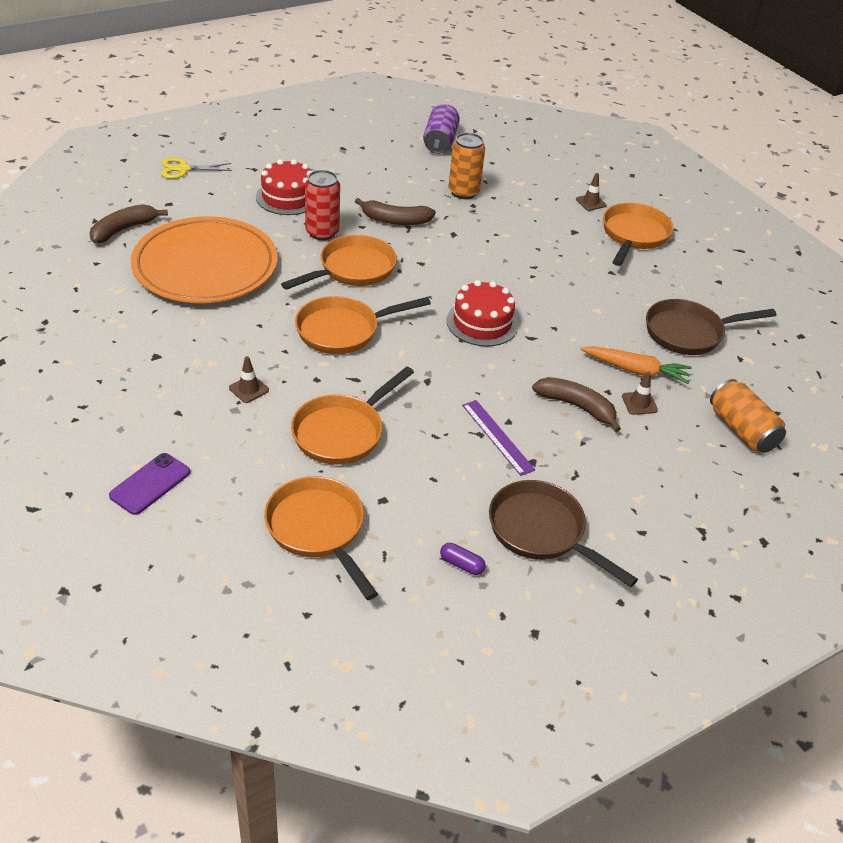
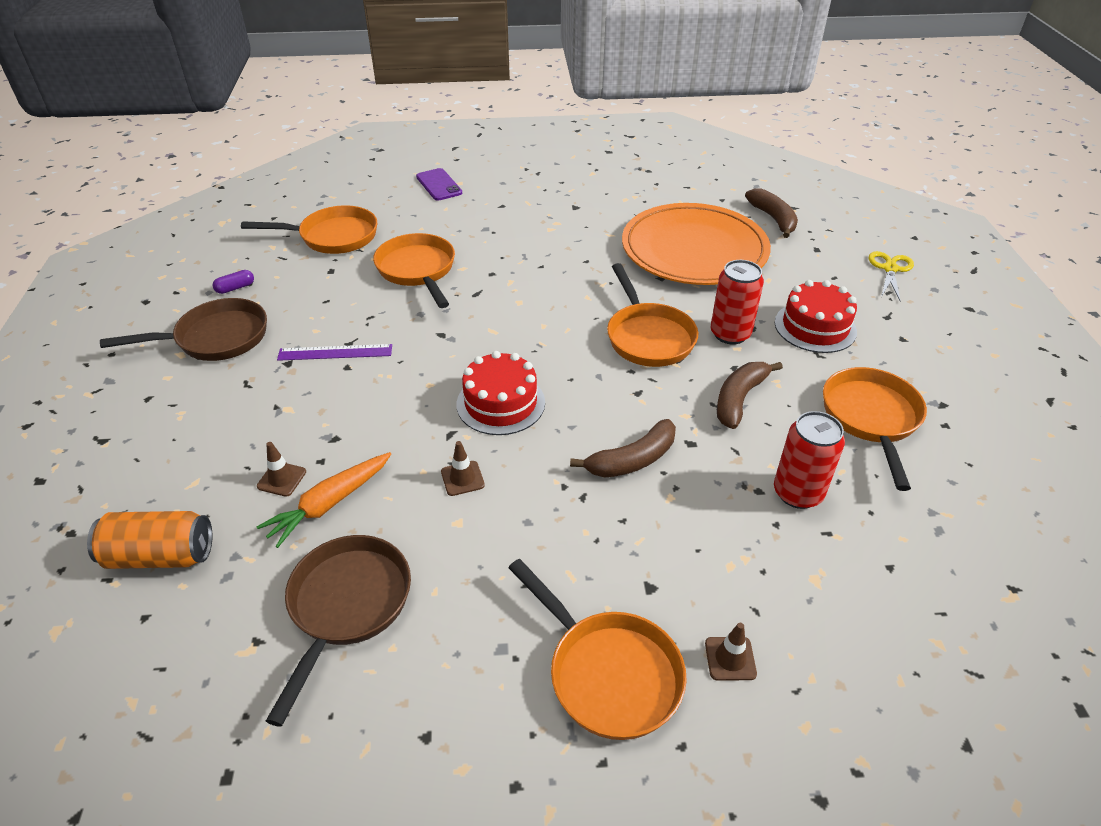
camera: 120 degrees right, 0 degrees up
(249, 389) = (504, 239): brown traffic cone -> brown traffic cone (462, 478)
(343, 330) = (548, 304): orange pan -> orange pan (871, 418)
(440, 142) = (966, 521): purple can -> none
(463, 192) = (797, 493): orange can -> red can
(576, 406) = (322, 424): brown banana -> brown banana (632, 460)

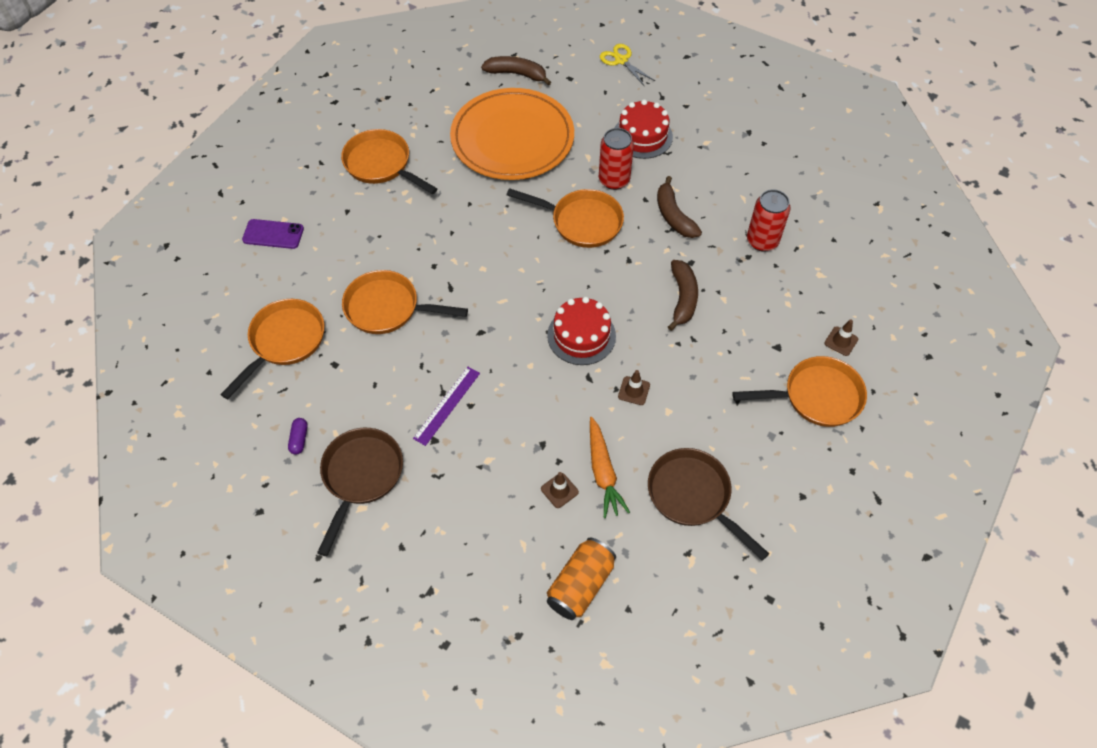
camera: 55 degrees left, 15 degrees up
(871, 418) = (735, 169): orange pan -> orange pan (381, 164)

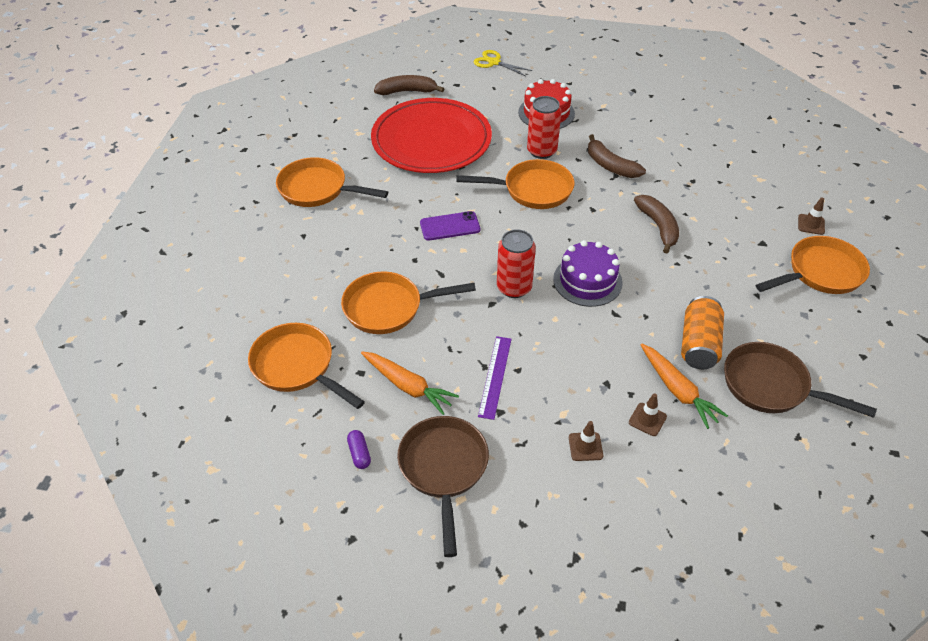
camera: 20 degrees left, 10 degrees down
(273, 234) = (237, 274): purple phone -> purple phone (450, 226)
(284, 341) = (297, 366): orange pan -> orange pan turned 60 degrees counterclockwise
(368, 390) = (408, 386): none -> orange carrot
(512, 138) = (431, 140): orange plate -> red plate
(580, 585) = (719, 500): orange can -> orange can (699, 344)
(581, 336) = (587, 281): red cake -> purple cake
(634, 391) = (662, 313): brown traffic cone -> brown traffic cone (585, 446)
(762, 241) = (697, 166): red can -> red can (514, 287)

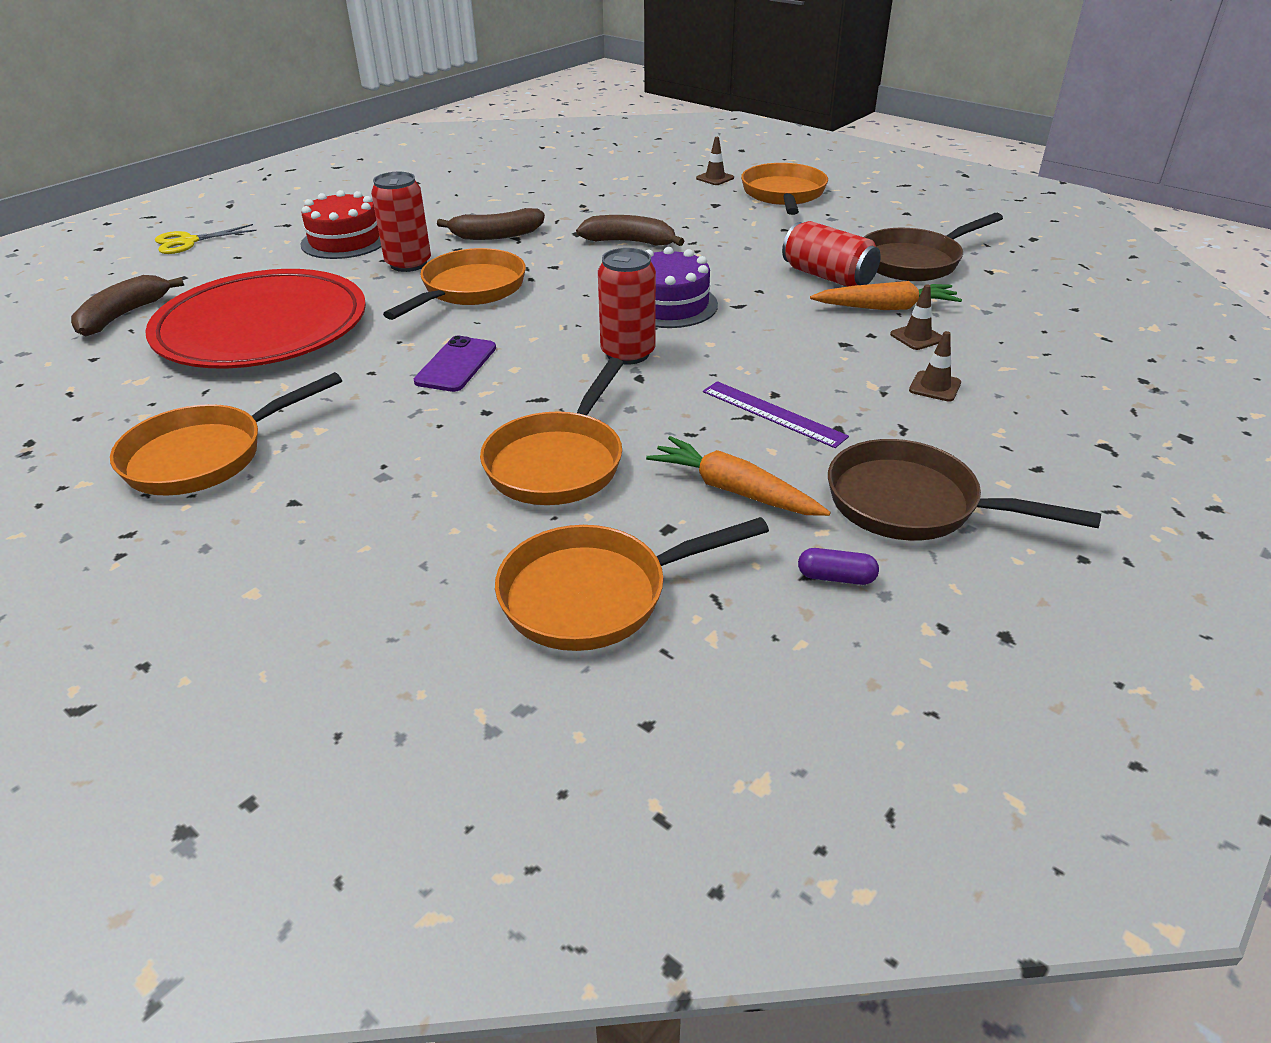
camera: 60 degrees left, 10 degrees down
(408, 386) = (733, 490): orange carrot -> orange carrot turned 120 degrees counterclockwise
(699, 344) = (828, 276): orange can -> red can

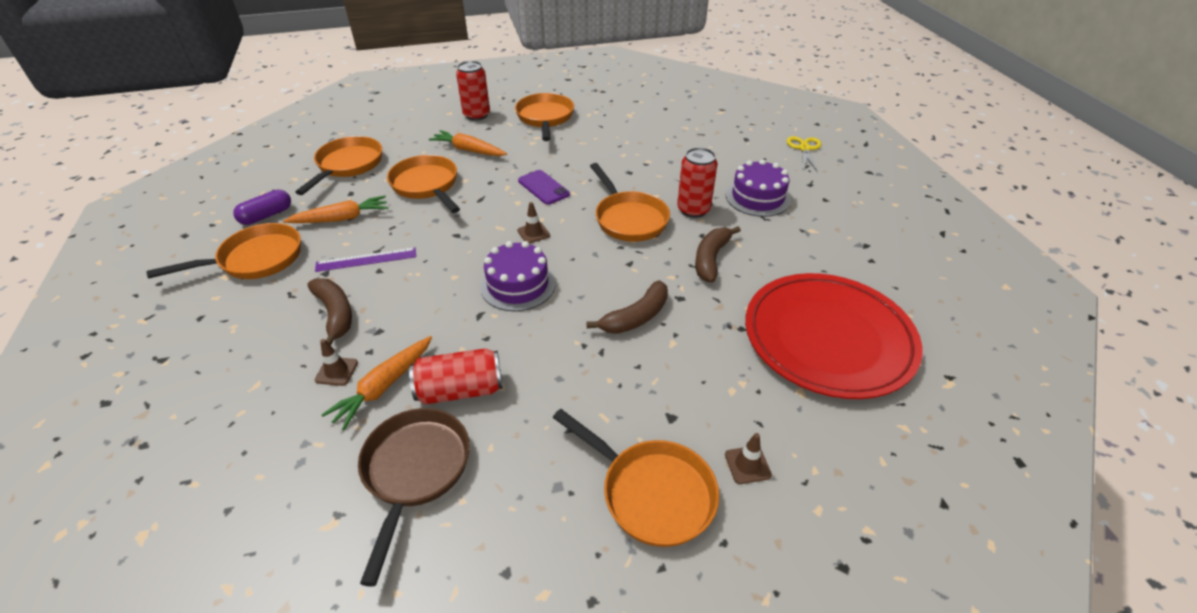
camera: 125 degrees right, 5 degrees up
(123, 315) = (708, 119): brown banana -> brown banana (335, 314)
(262, 328) = (651, 148): red plate -> red plate (828, 338)
(345, 241) = (757, 197): red cake -> purple cake
(403, 480) = (468, 150): none -> orange carrot
(628, 353) = (483, 242): red can -> red can (476, 115)
(836, 577) = (266, 216): purple capsule -> purple capsule, size x1.54
(912, 504) = (256, 259): brown pan -> orange pan
(935, 386) = (293, 335): brown traffic cone -> brown traffic cone (533, 233)

